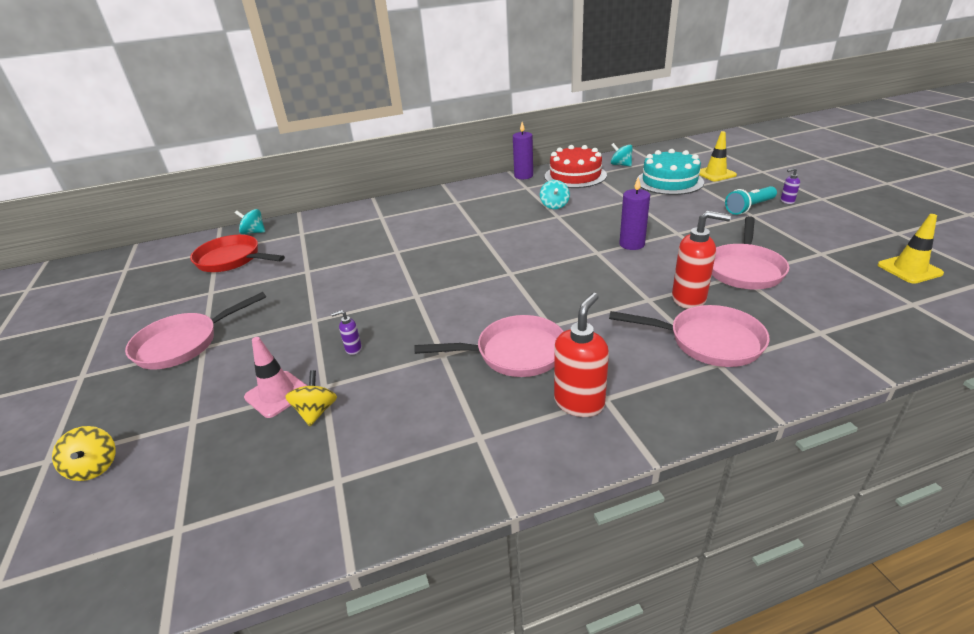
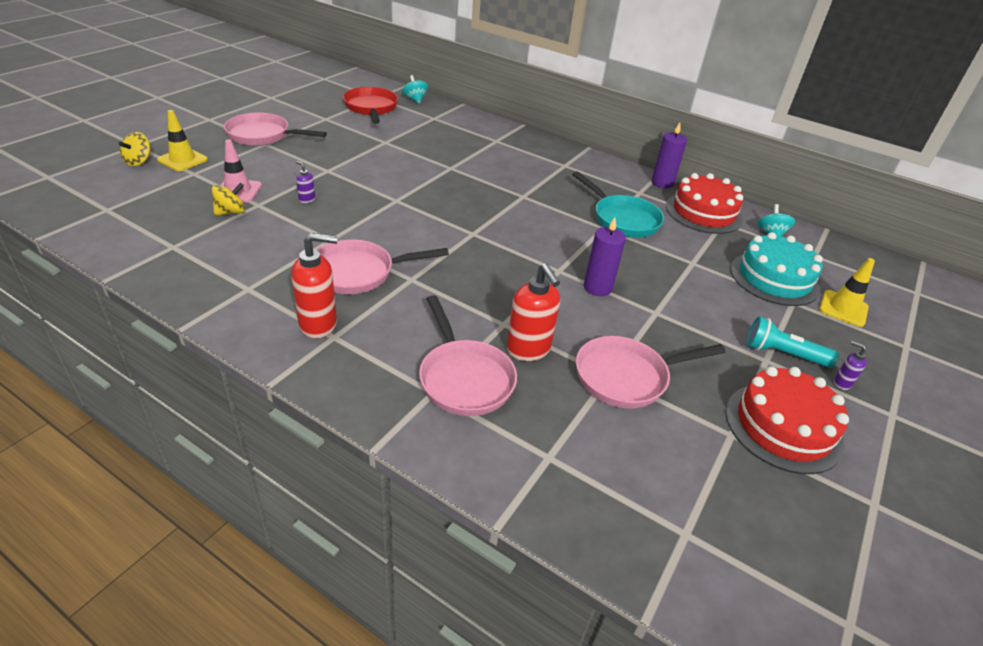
camera: 45 degrees right, 5 degrees up
(514, 353) = (358, 273): pink pan -> pink pan turned 120 degrees clockwise
(554, 205) = (622, 219): turquoise spinning top -> turquoise pan
(820, 234) = (783, 426): none -> red cake
(909, 269) = (776, 524): yellow traffic cone -> yellow traffic cone (182, 160)

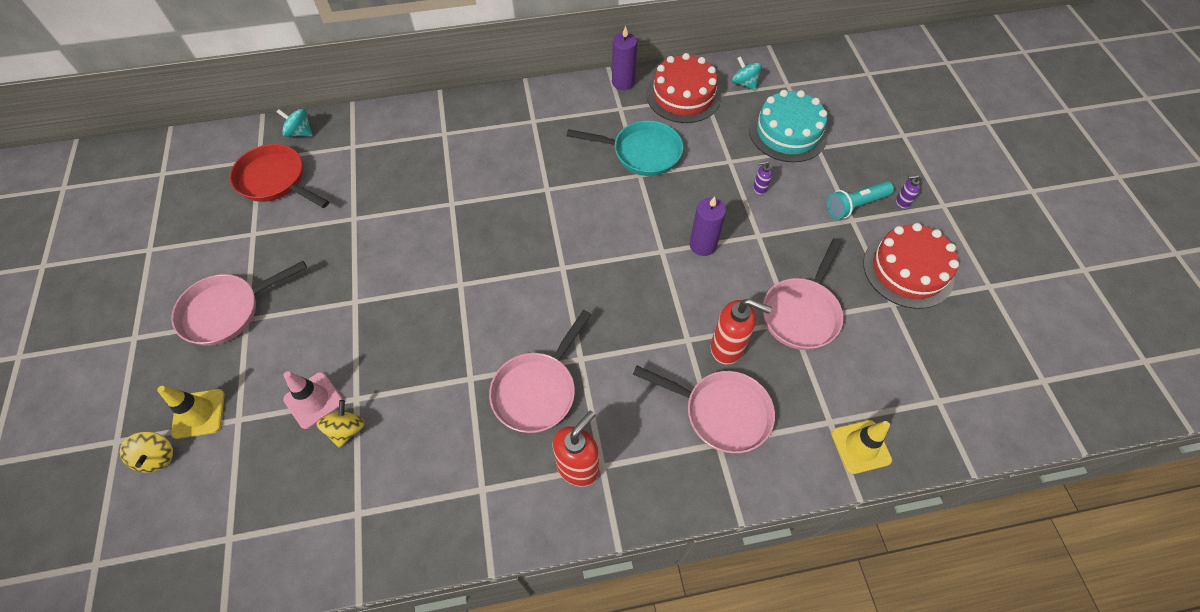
camera: 40 degrees left, 20 degrees up
(307, 199) = (388, 353): purple soap dispenser -> purple soap dispenser (759, 188)
(843, 308) = (847, 128): yellow traffic cone -> yellow traffic cone (860, 446)

